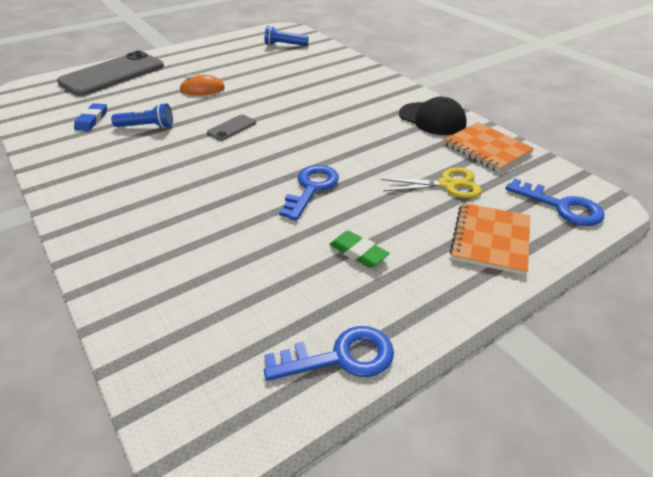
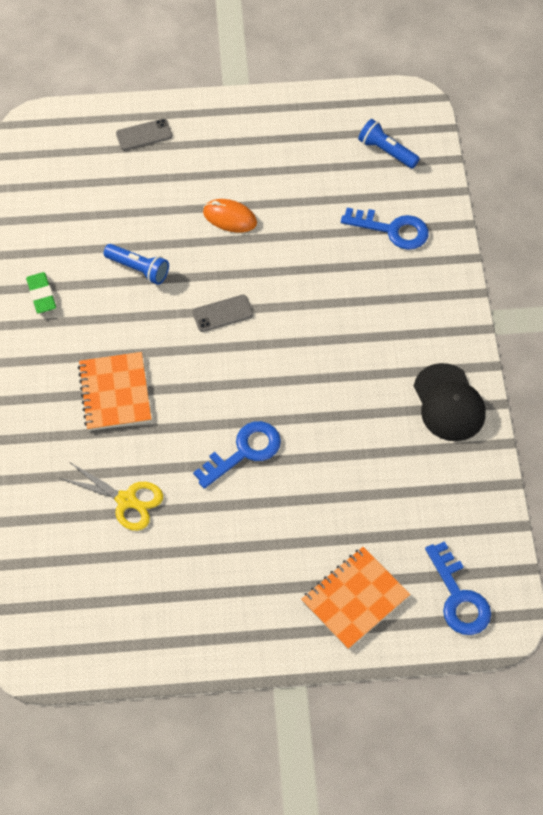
camera: 30 degrees right, 20 degrees up
(92, 120) = (89, 229): blue eraser -> none
(112, 74) = (144, 135): grey phone -> grey phone, size x0.42
(341, 357) = (152, 641): blue key -> blue key (392, 230)
(358, 252) = (232, 552): green eraser -> green eraser (41, 295)
(447, 184) = (376, 512): yellow scissors -> yellow scissors (126, 500)
(486, 148) = (464, 482): orange notebook -> orange notebook (115, 393)

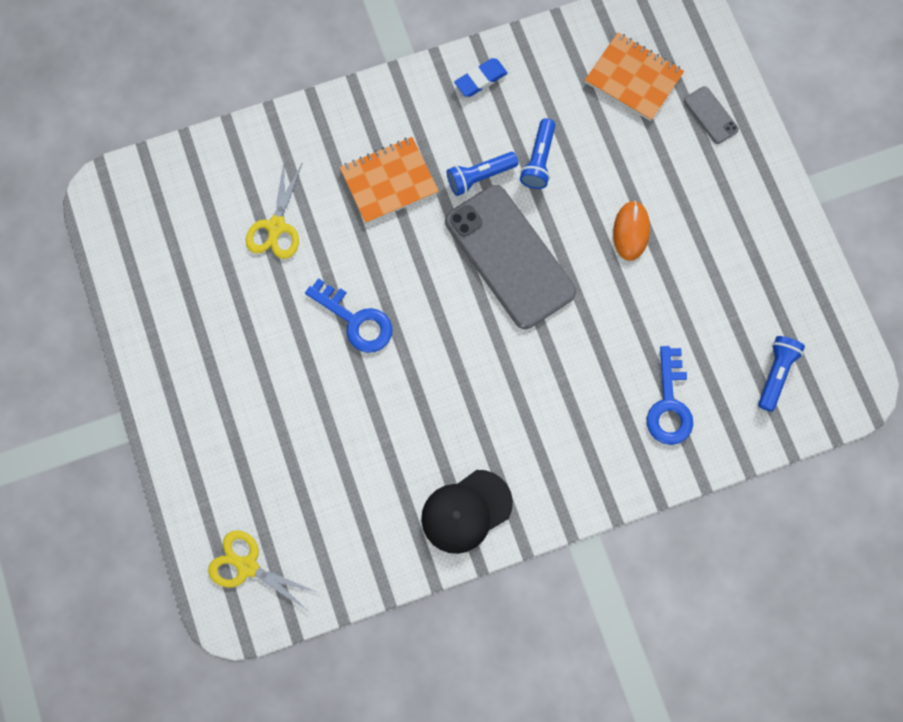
camera: 75 degrees right, 15 degrees up
(41, 295) = (480, 79): green eraser -> blue eraser
(137, 318) = (479, 177): none -> blue flashlight
(222, 313) = (509, 257): grey phone -> grey phone, size x2.36
(355, 599) = (223, 465): orange notebook -> orange notebook (633, 78)
(459, 597) = (247, 566): blue key -> yellow scissors

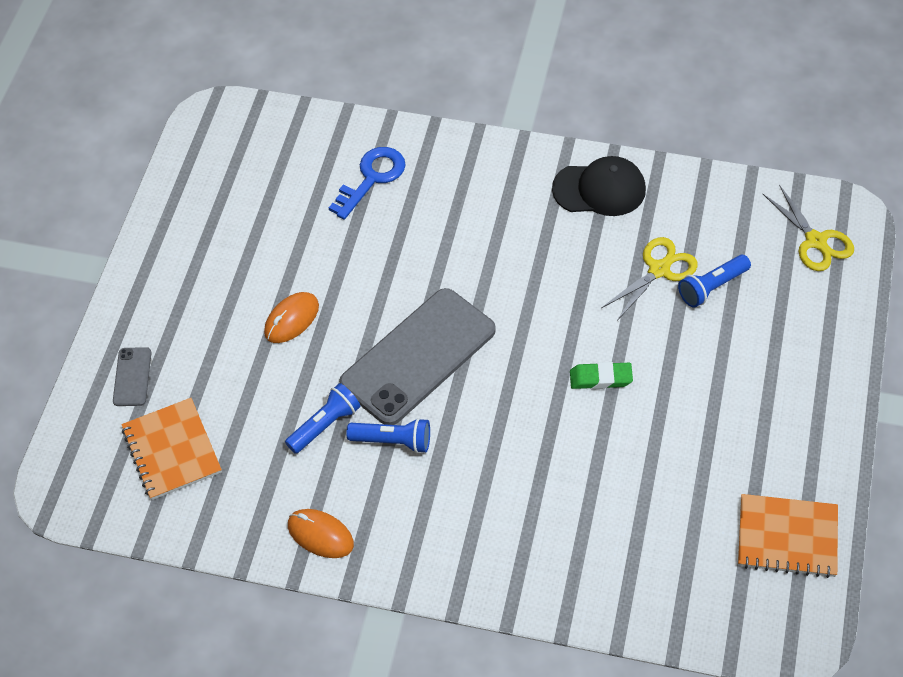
camera: 145 degrees left, 20 degrees down
(276, 226) = (627, 504): yellow scissors -> yellow scissors (659, 270)
(356, 320) = (600, 378): blue key -> green eraser
(389, 181) = (485, 485): orange notebook -> orange notebook (787, 537)
(480, 79) = (320, 535): blue eraser -> orange mouse
(509, 257) = (418, 357): grey phone -> grey phone turned 45 degrees clockwise
(775, 373) = (267, 156): blue flashlight -> blue flashlight (712, 287)

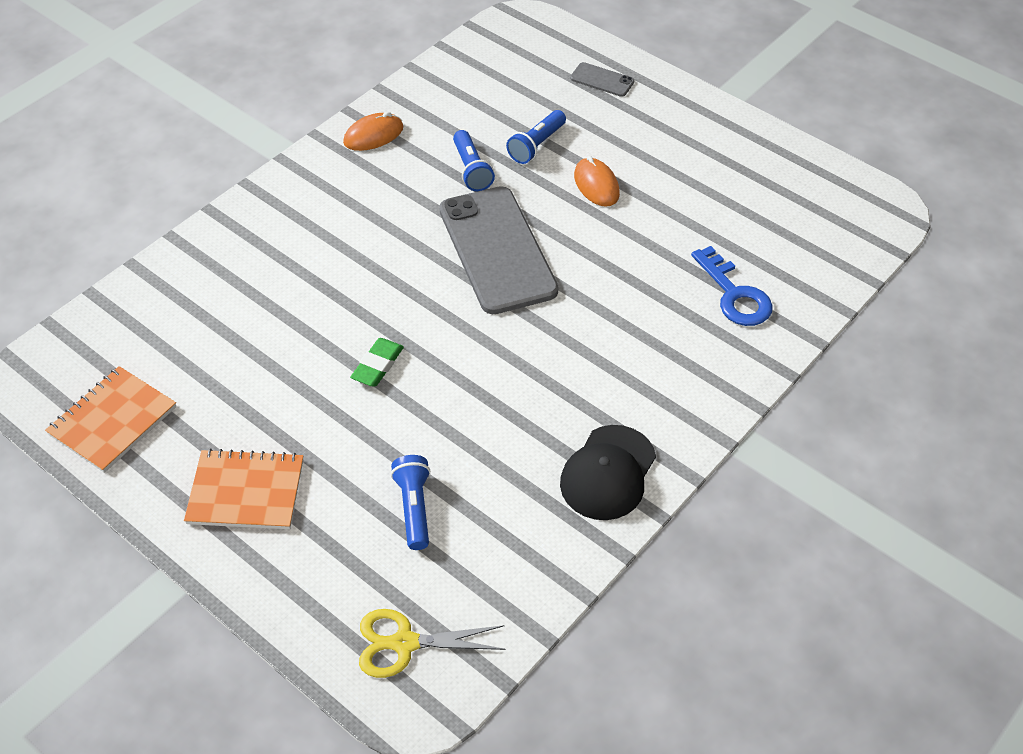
camera: 115 degrees right, 5 degrees down
(172, 450) = (514, 82): orange notebook -> orange notebook (246, 492)
(393, 441) = (423, 204): blue flashlight -> blue flashlight (536, 146)
(659, 270) = (468, 473): yellow scissors -> none

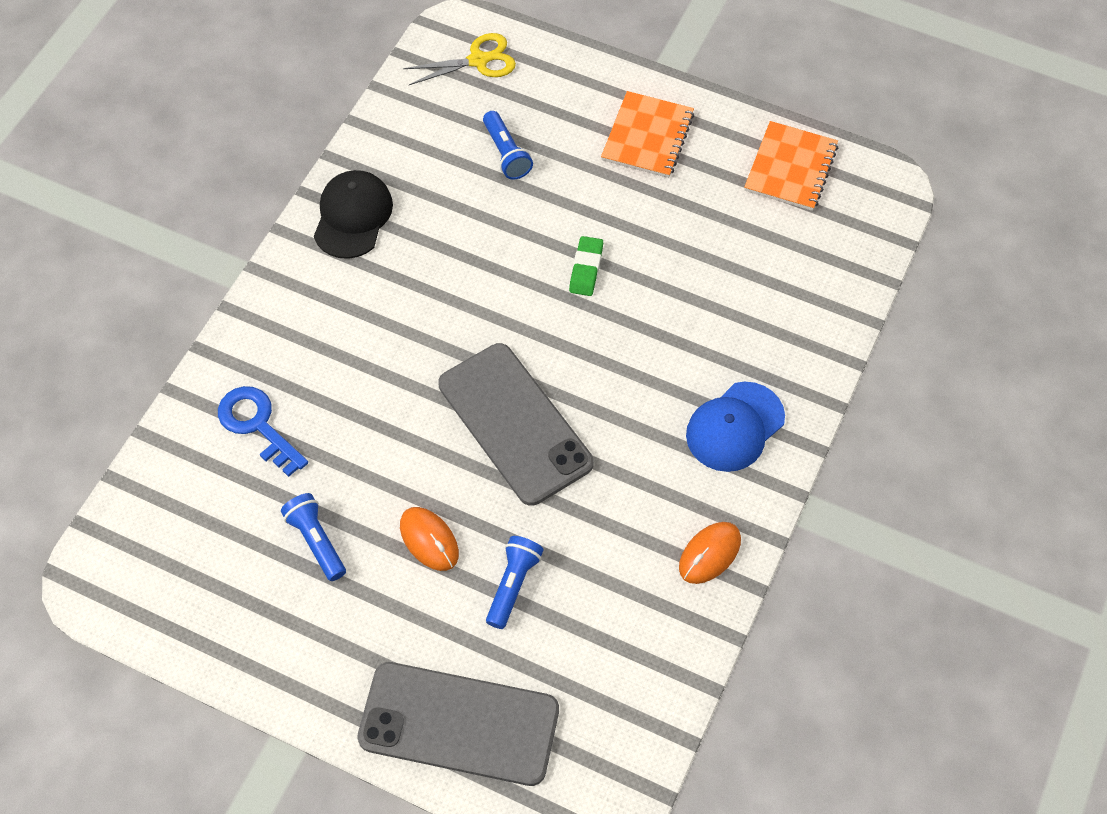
camera: 165 degrees right, 10 degrees up
(246, 492) = (647, 137): orange notebook -> orange notebook turned 60 degrees counterclockwise
(306, 210) = (735, 427): none -> blue cap
(471, 170) = (577, 528): blue flashlight -> blue flashlight (316, 541)
(602, 80) = (459, 724): grey phone -> grey phone, size x2.36

